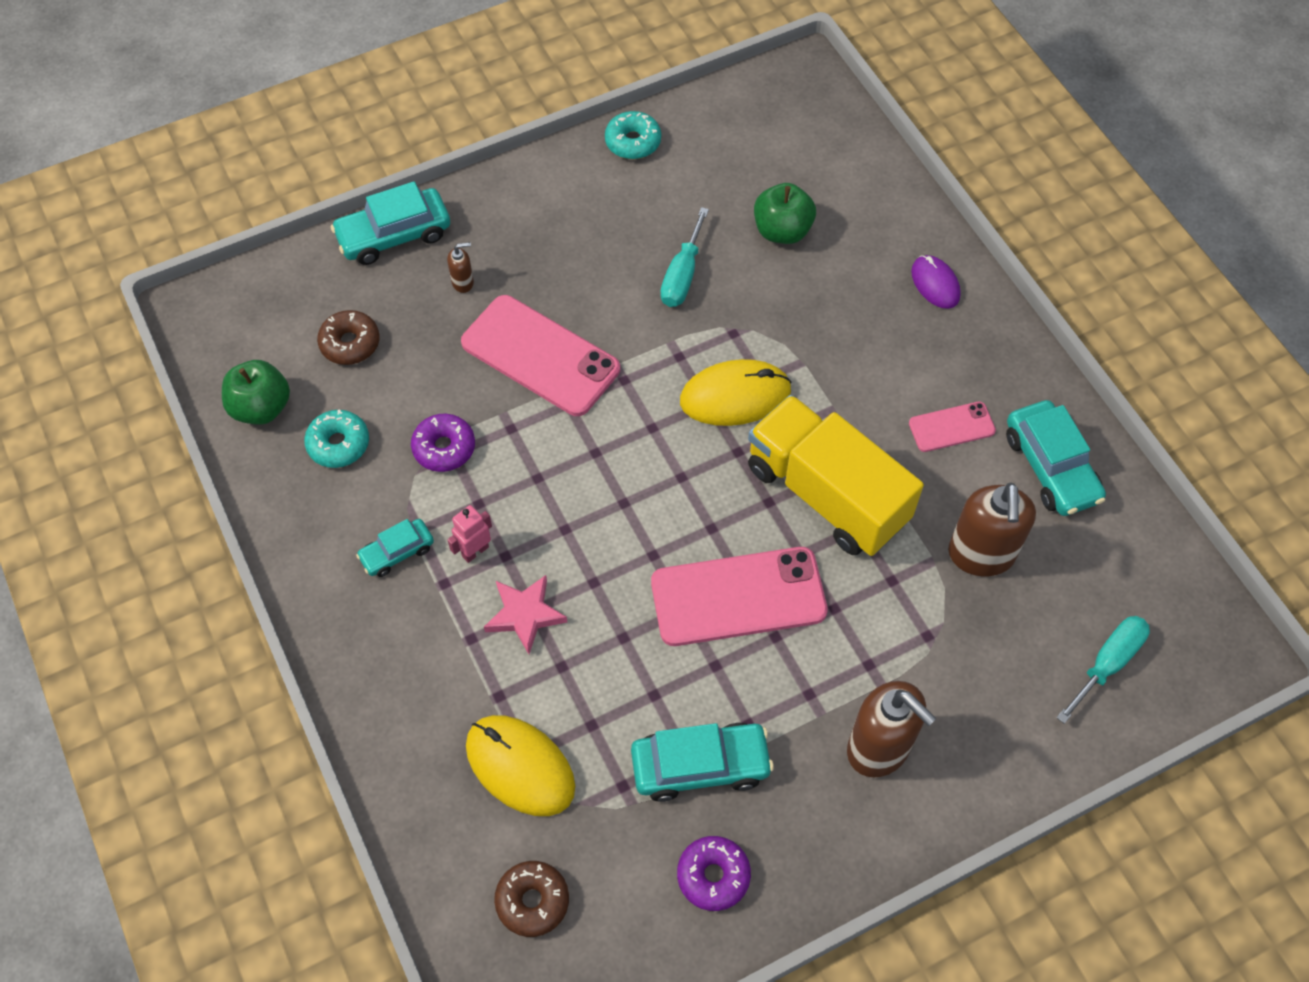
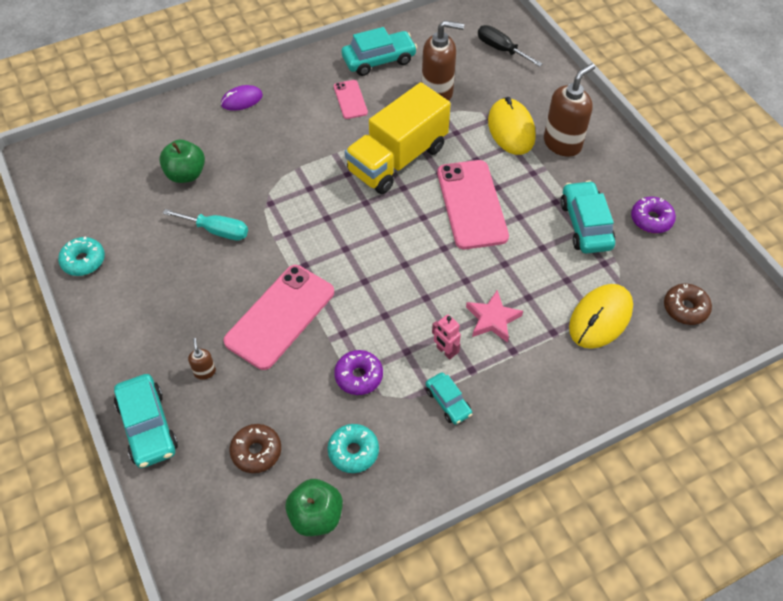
camera: 90 degrees left, 5 degrees down
(735, 396) = (322, 203): yellow mouse -> yellow mouse (511, 129)
(1107, 663) = (501, 49): turquoise screwdriver -> black screwdriver

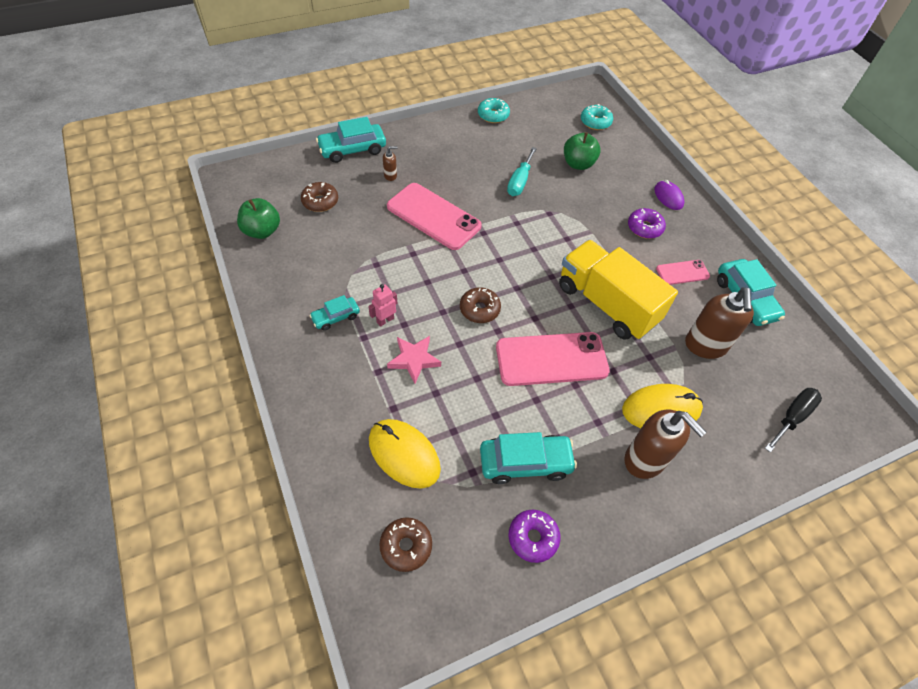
camera: 90 degrees right, 0 degrees up
(353, 451) = (306, 254): turquoise donut -> turquoise donut (595, 122)
(359, 376) = (371, 261): purple donut -> purple donut (644, 228)
(418, 264) = (479, 309): none -> brown donut

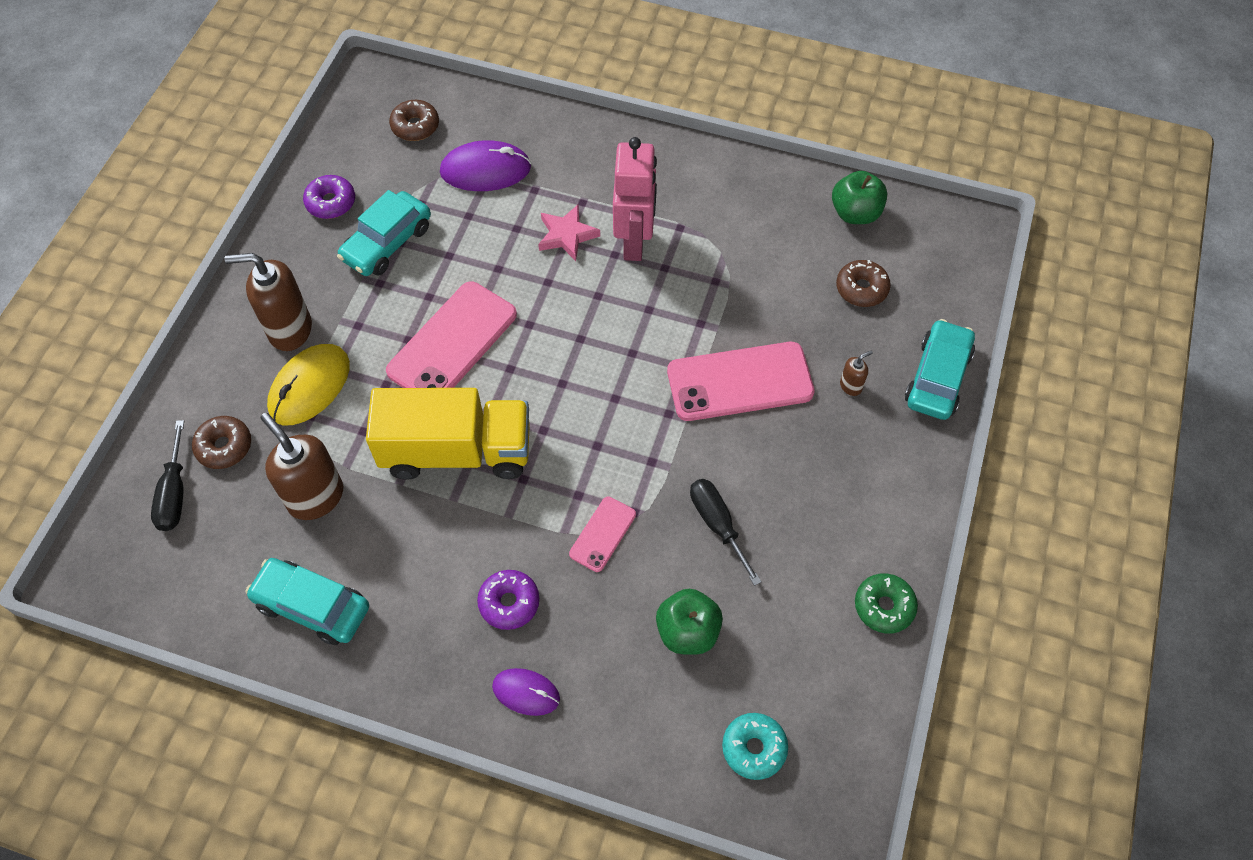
camera: 135 degrees right, 5 degrees up
(336, 317) = (676, 208): turquoise car -> none
(385, 320) = (634, 243): pink robot -> pink robot, size x2.13
(390, 176) = (851, 386): brown soap dispenser -> brown soap dispenser turned 150 degrees counterclockwise
(404, 454) = (485, 170): yellow mouse -> purple mouse
(479, 309) = (569, 328): brown donut -> brown donut (224, 446)
(493, 115) = (884, 606): turquoise donut -> green donut
(519, 182) = (717, 524): turquoise screwdriver -> black screwdriver
(682, 272) = (411, 575): pink phone -> pink phone (602, 534)

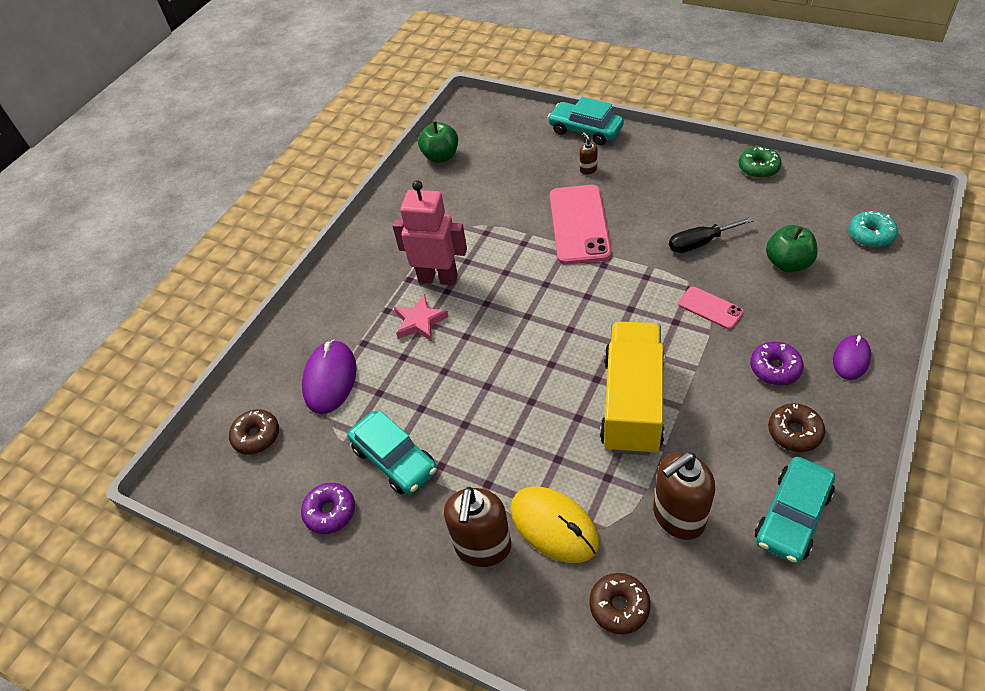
camera: 75 degrees left, 10 degrees down
(174, 493) = (674, 656): black screwdriver -> none
(452, 343) = (519, 406): pink phone -> none
(861, 289) = (507, 158): brown donut -> brown donut (794, 432)

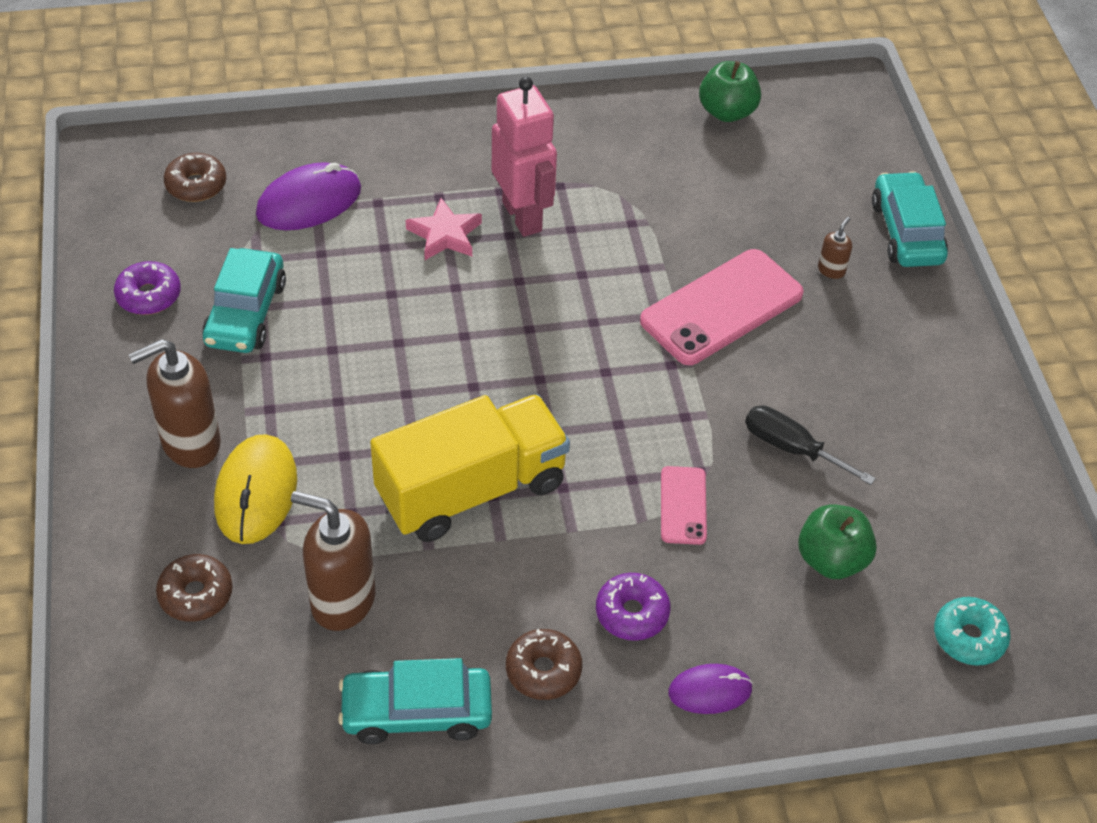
camera: 45 degrees right, 0 degrees up
(758, 168) = (999, 455): green donut -> none

